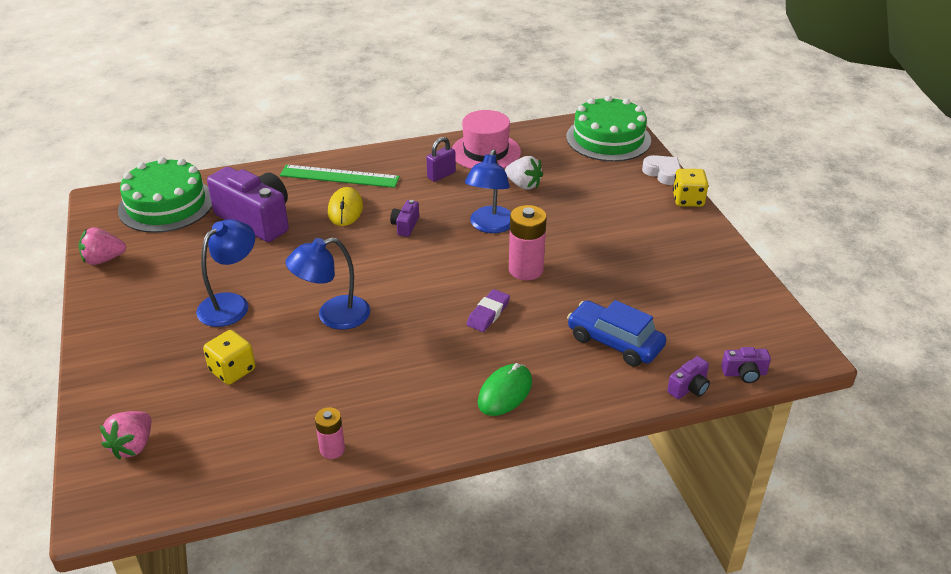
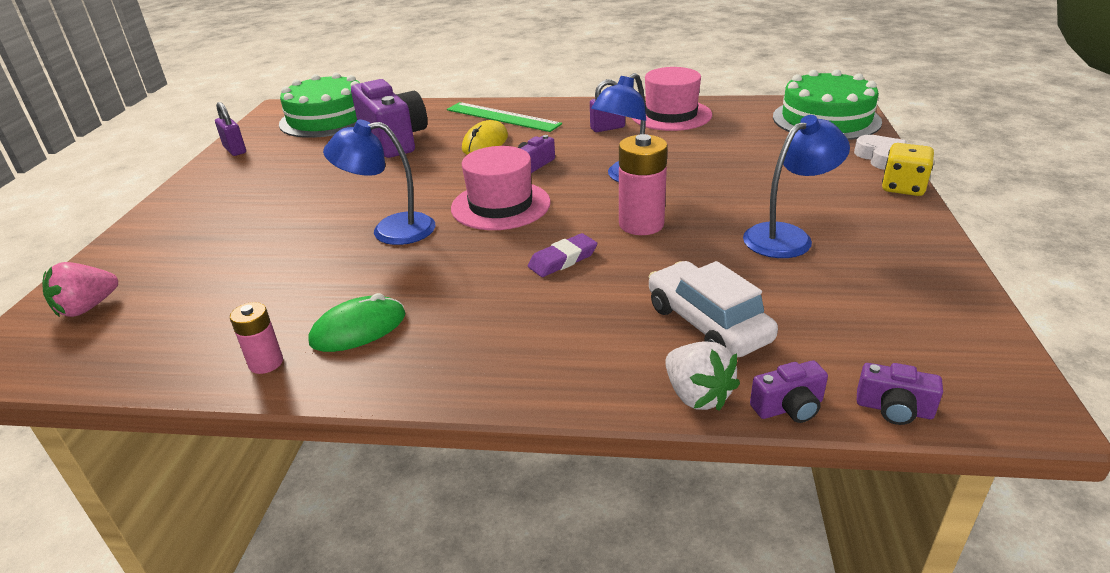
camera: 25 degrees right, 5 degrees down
(103, 259) = (235, 150): pink strawberry -> purple padlock
(231, 304) = (304, 202): blue lamp -> blue lamp (787, 236)
(232, 370) = (247, 259): yellow dice -> none
(406, 273) = (500, 205): none -> pink hat
(505, 392) = (518, 349): green mouse -> green mouse (358, 328)
(523, 185) = (694, 147): white strawberry -> white strawberry (697, 395)
(614, 342) = (707, 323): blue car -> white car

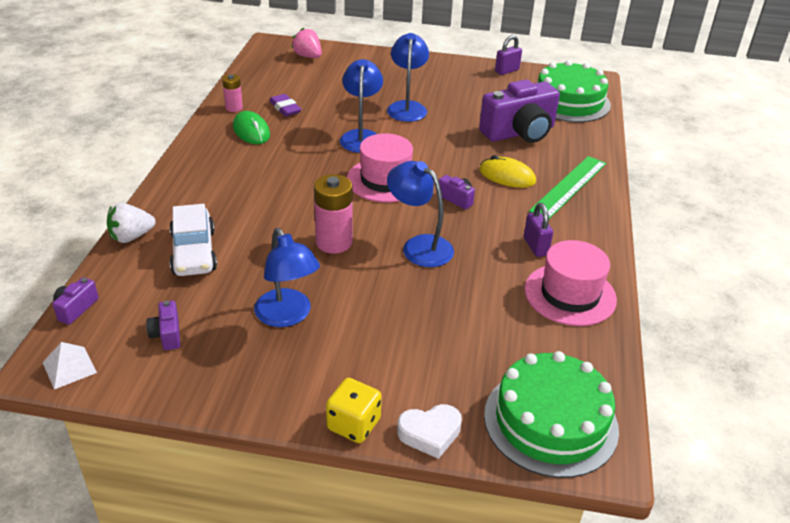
camera: 90 degrees right, 5 degrees up
(313, 205) = (407, 107): none -> blue lamp
(563, 260) = (295, 202): purple eraser -> purple eraser (285, 108)
(707, 323) = (194, 252): white car -> white car turned 105 degrees clockwise
(789, 407) = (102, 268): purple camera -> purple camera (167, 334)
(1001, 380) = (69, 367): none -> white pyramid

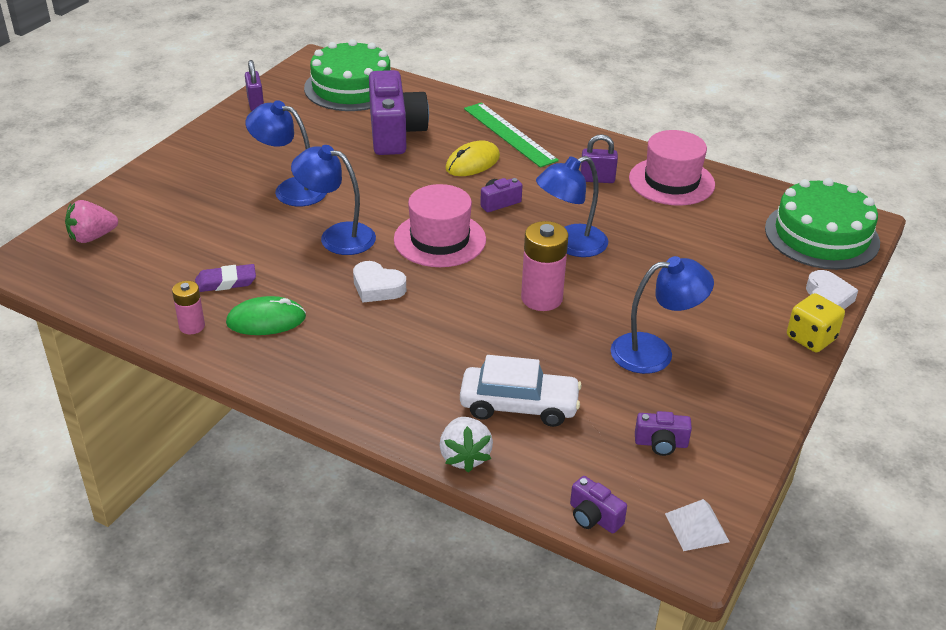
camera: 70 degrees left, 0 degrees up
(309, 165) = (377, 287): none -> white heart

